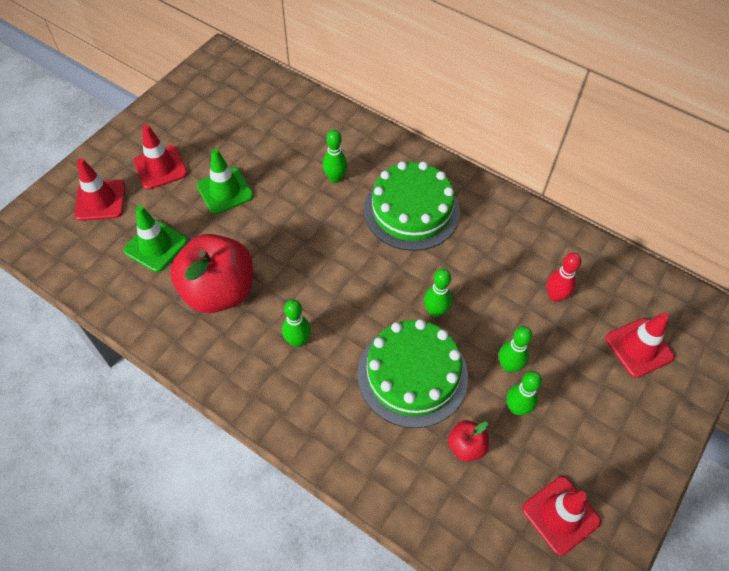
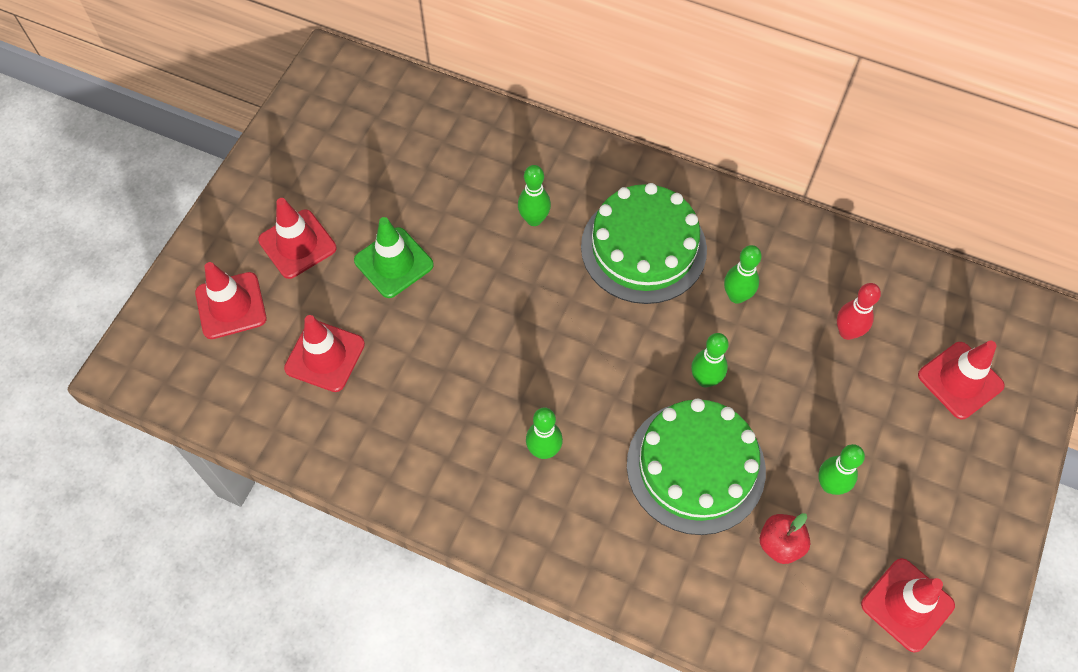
camera: 10 degrees left, 5 degrees up
(156, 246) = (325, 356): green traffic cone -> red traffic cone
(219, 291) = (425, 403): red apple -> none
(509, 366) = (809, 433): green bowling pin -> green bowling pin (736, 296)

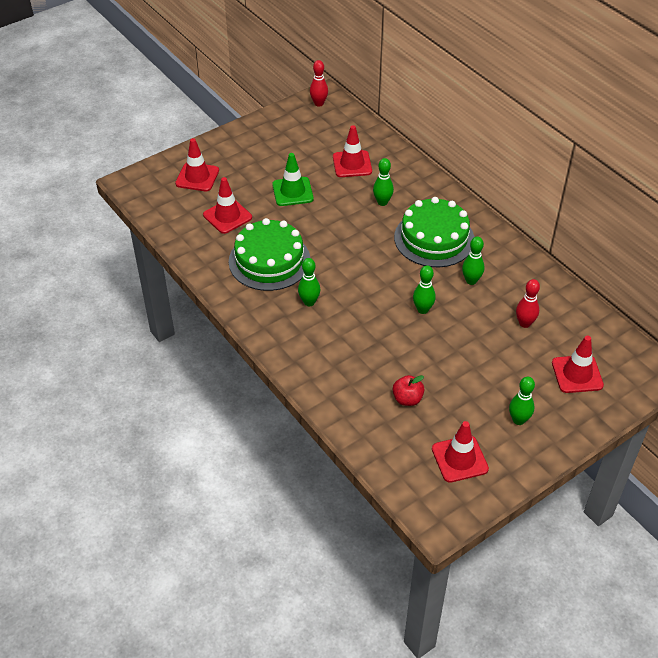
camera: 30 degrees right, 15 degrees down
(297, 244) = (249, 165): red traffic cone -> red traffic cone (352, 164)
(330, 82) = (319, 103): none -> red bowling pin
(695, 467) = (386, 345): green cake -> green cake (269, 260)
(830, 485) = (457, 386): green bowling pin -> green bowling pin (518, 420)

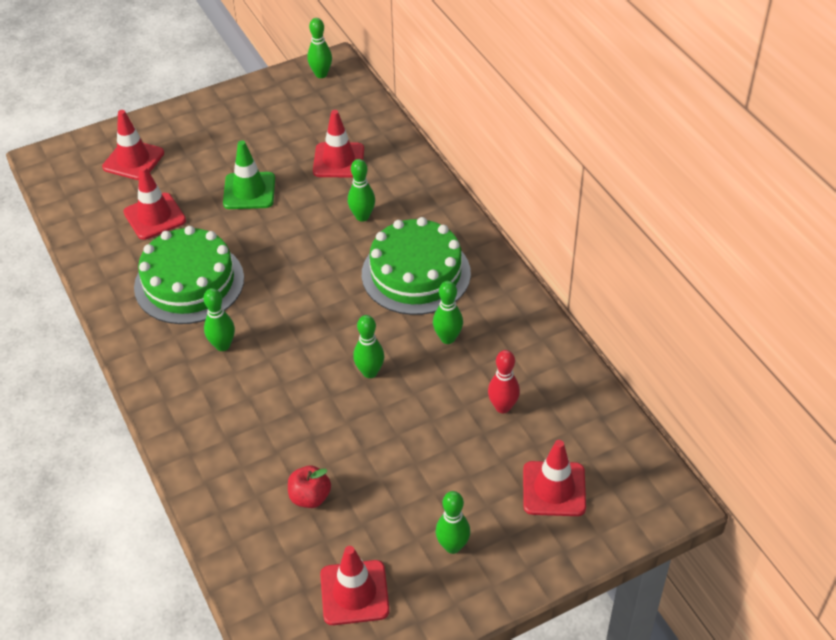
camera: 10 degrees right, 0 degrees up
(319, 103) = (321, 74): red bowling pin -> green bowling pin

